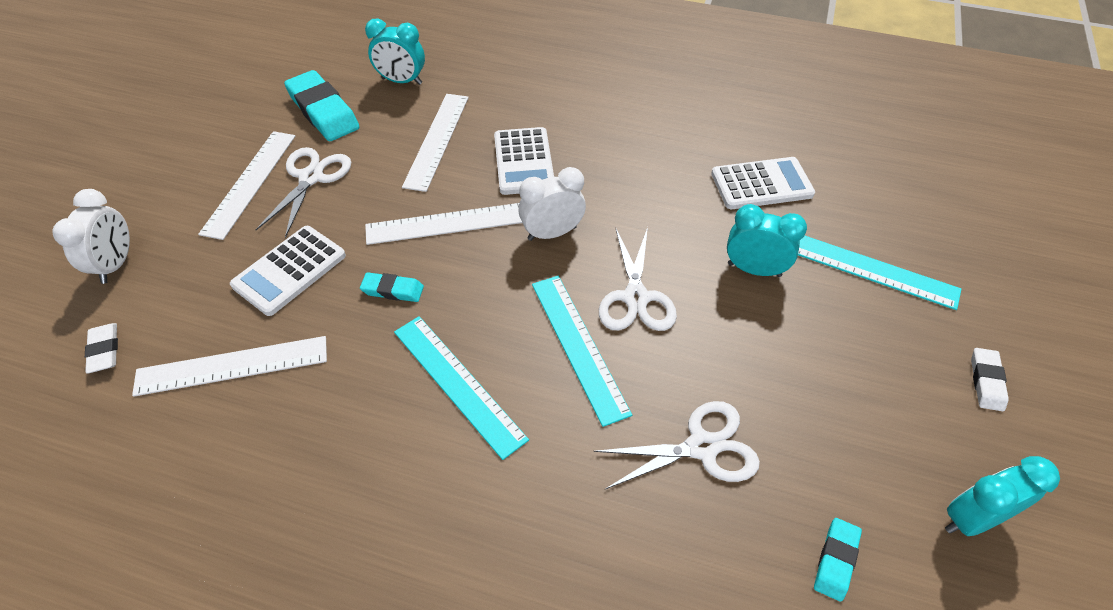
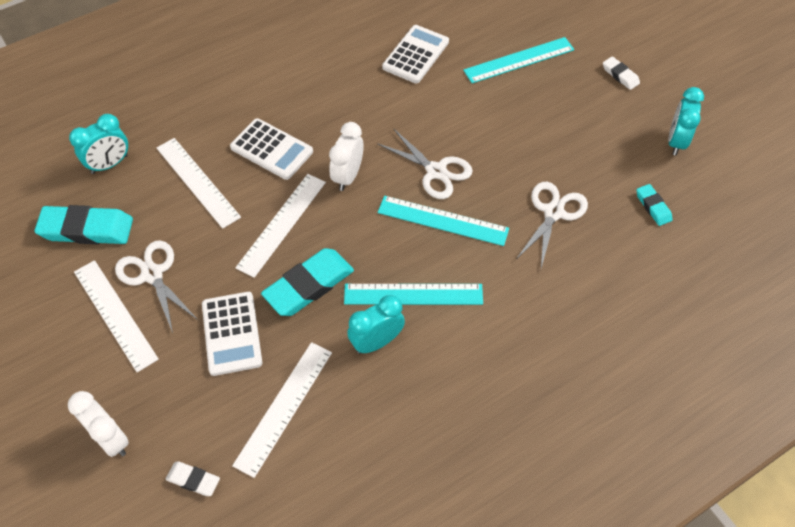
camera: 50 degrees left, 5 degrees up
(393, 290) = (309, 285): turquoise eraser -> turquoise eraser, size x1.94
(754, 269) = (470, 106): turquoise clock -> turquoise clock (376, 342)

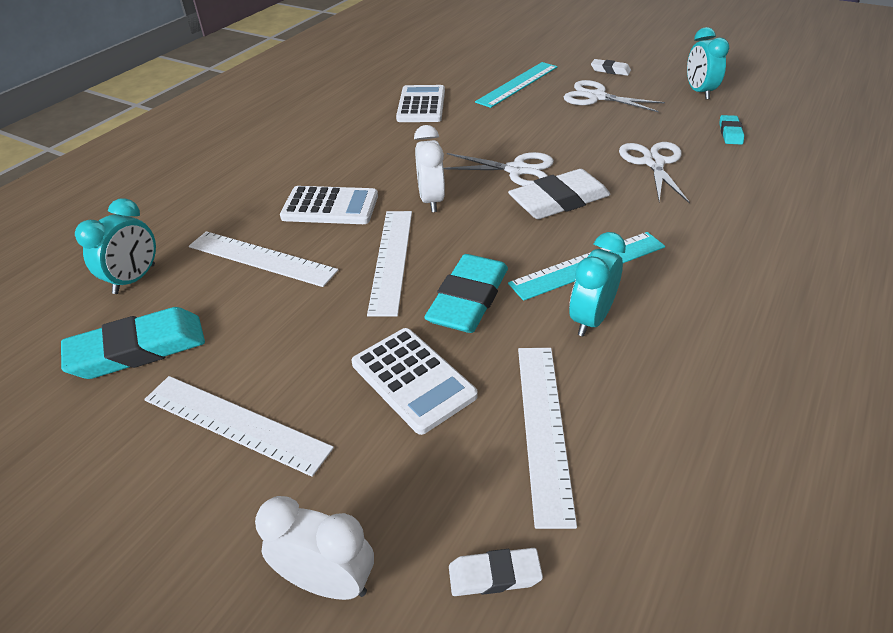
camera: 25 degrees left, 15 degrees down
(152, 274) = (262, 361): white scissors -> white scissors (596, 97)
(442, 220) = (559, 201): turquoise ruler -> white eraser
(653, 207) = (730, 133): turquoise eraser -> turquoise eraser turned 60 degrees clockwise

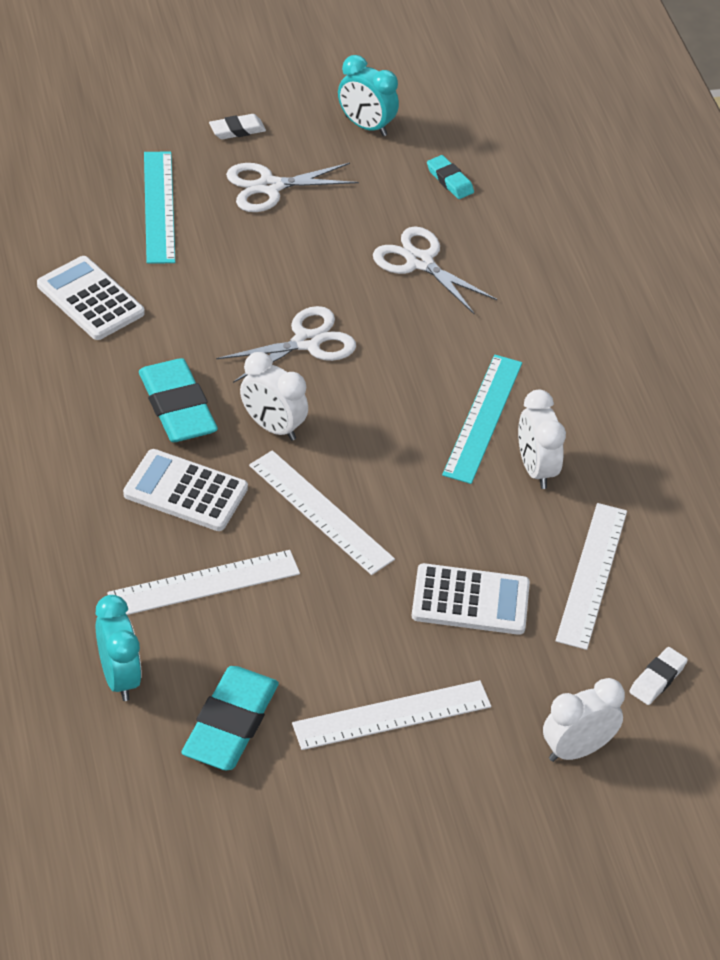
camera: 50 degrees left, 5 degrees up
(330, 207) = (185, 491): white calculator -> white calculator turned 120 degrees counterclockwise
(468, 299) = (429, 509): turquoise eraser -> turquoise eraser (177, 407)
(543, 428) = (591, 575): white ruler -> white ruler turned 60 degrees clockwise
(559, 201) = (387, 360): white eraser -> none
(590, 319) = (535, 469): turquoise clock -> white clock

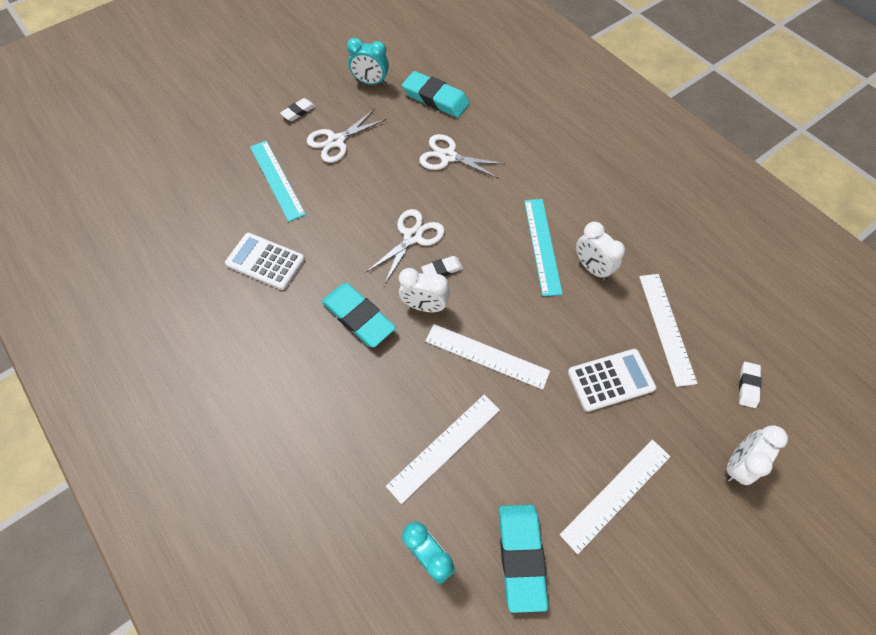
camera: 20 degrees left, 15 degrees up
(185, 491) = (396, 379): white calculator -> none
(323, 395) = (442, 269): none -> white eraser
(449, 180) = (435, 98): turquoise eraser -> turquoise eraser, size x1.94

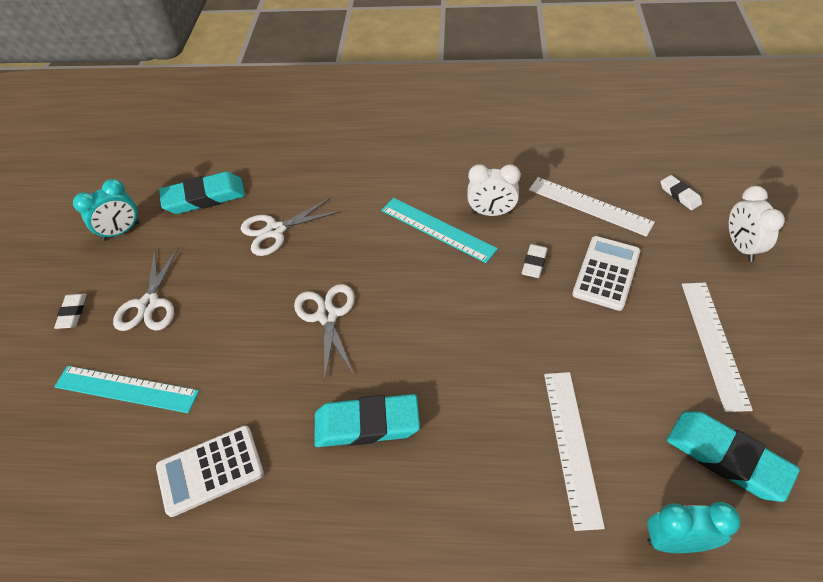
camera: 45 degrees left, 10 degrees down
(424, 306) = (410, 358): white clock -> none
(442, 269) = (386, 317): white eraser -> white eraser (534, 263)
(486, 356) = (507, 345): white ruler -> none

